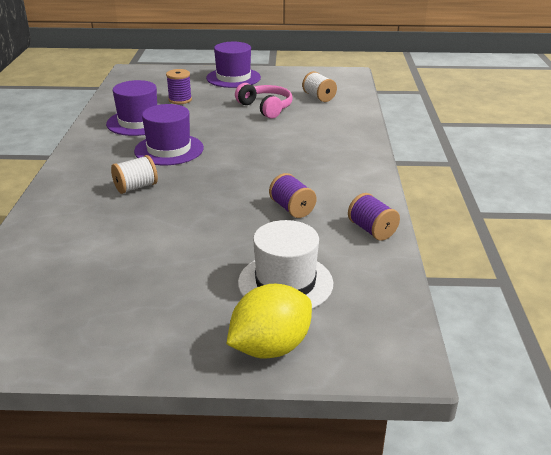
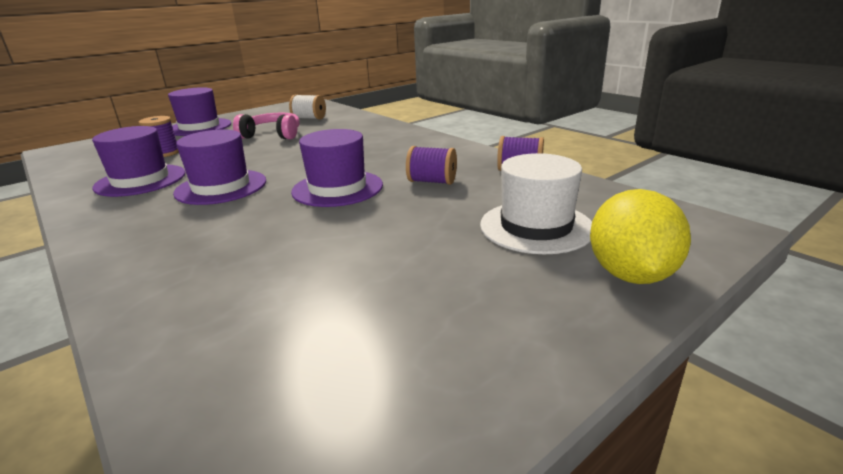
camera: 40 degrees left, 5 degrees down
(136, 187) = (236, 225): white spool -> none
(227, 184) = (337, 188): none -> purple hat

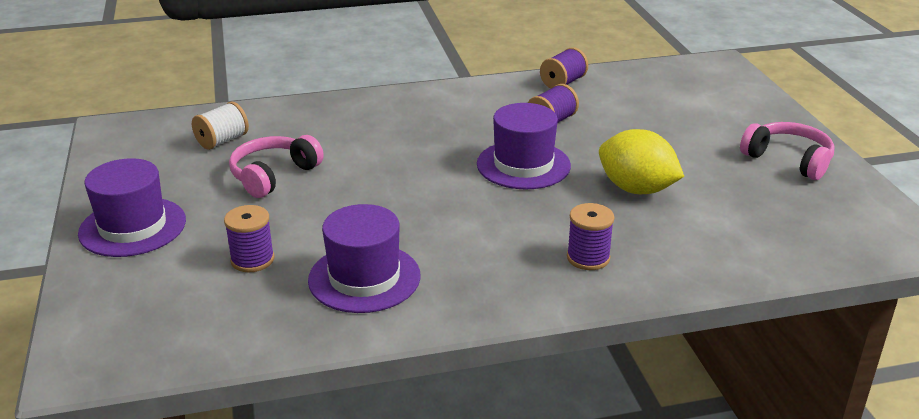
camera: 65 degrees left, 5 degrees up
(172, 245) = (588, 258): none -> purple spool
(221, 187) = (451, 225): purple hat -> none
(486, 330) = (788, 160): none -> pink headphones
(536, 227) = (674, 110): white hat -> none
(630, 274) = (755, 105): yellow lemon -> yellow lemon (636, 189)

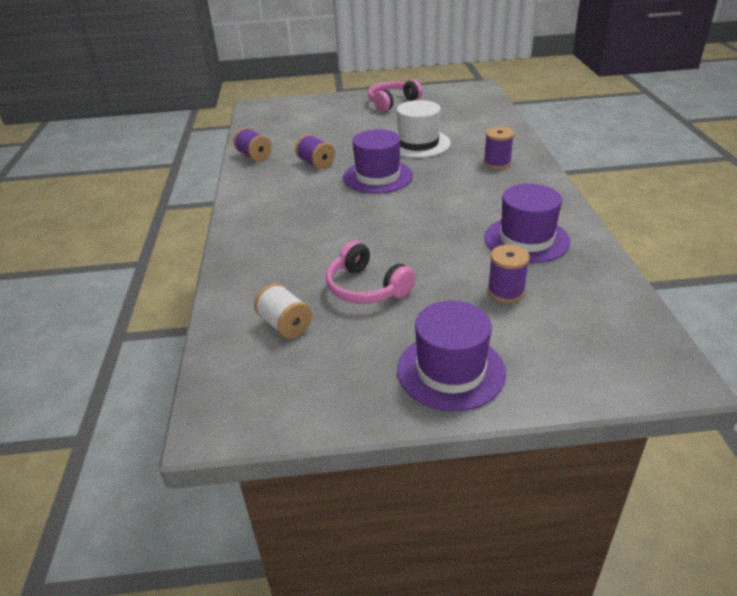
camera: 80 degrees left, 5 degrees up
(636, 189) = (418, 144): yellow lemon -> white hat

